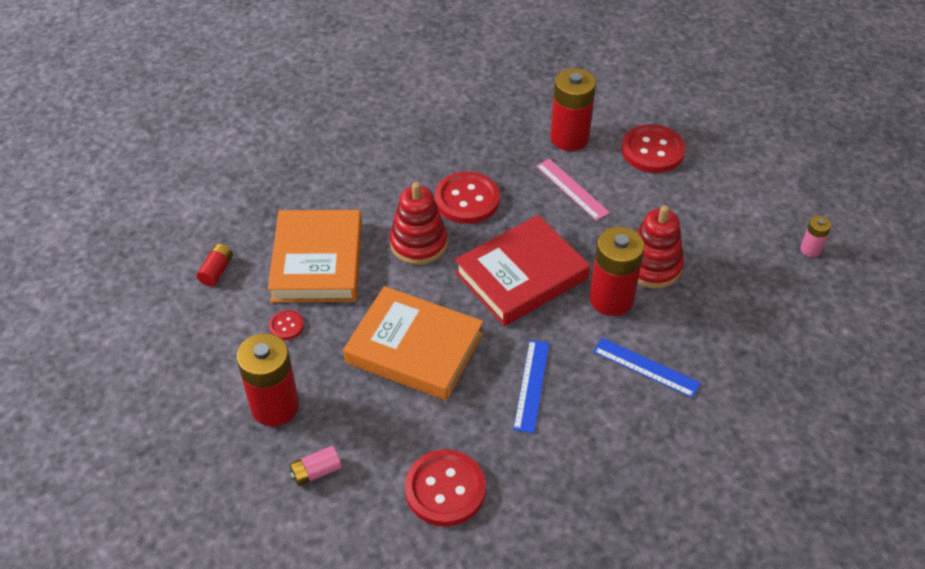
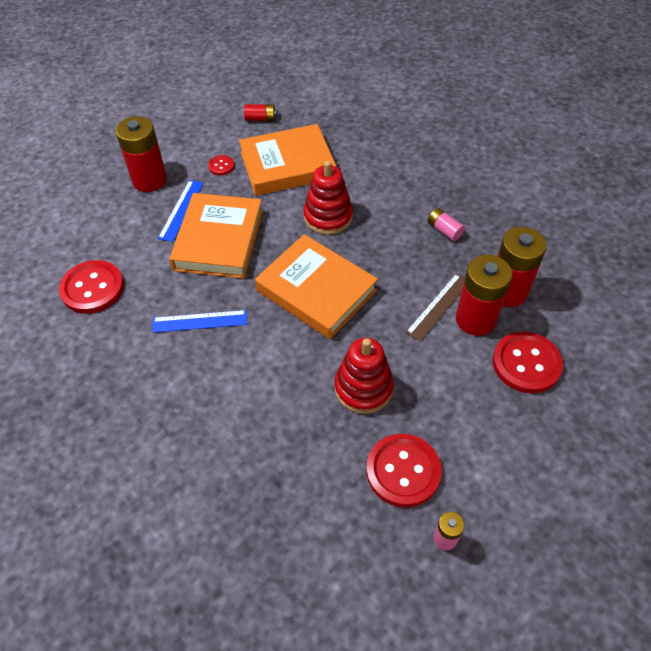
camera: 75 degrees right, 5 degrees up
(316, 472) = (98, 215): pink battery -> pink battery (444, 230)
(467, 200) = (391, 235): red button -> red button (403, 471)
(521, 276) = (316, 290): red book -> orange book
(572, 189) = (438, 306): pink ruler -> brown ruler
(611, 299) = (311, 361): red battery -> red battery (475, 319)
(646, 367) = (238, 401): blue ruler -> blue ruler (181, 210)

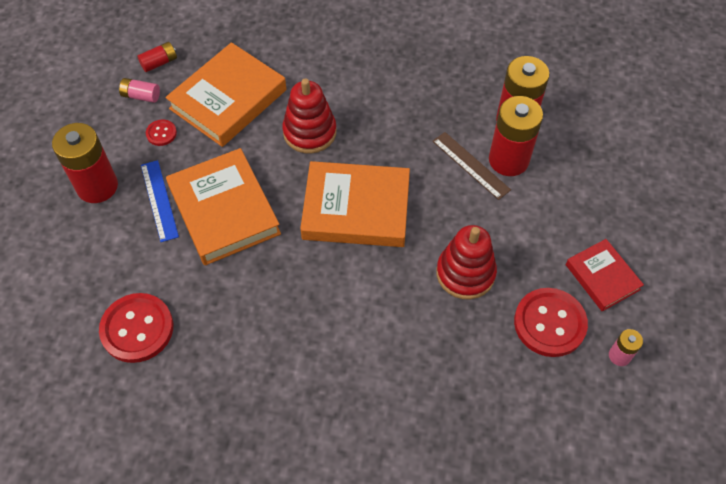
camera: 35 degrees left, 5 degrees up
(199, 321) = (273, 299): blue ruler -> none
(438, 306) = (471, 165): brown ruler -> brown ruler turned 45 degrees counterclockwise
(444, 230) = (422, 91): pink battery -> pink battery (141, 96)
(483, 461) = (602, 277): none -> red book
(526, 363) = (574, 176): red button -> none

